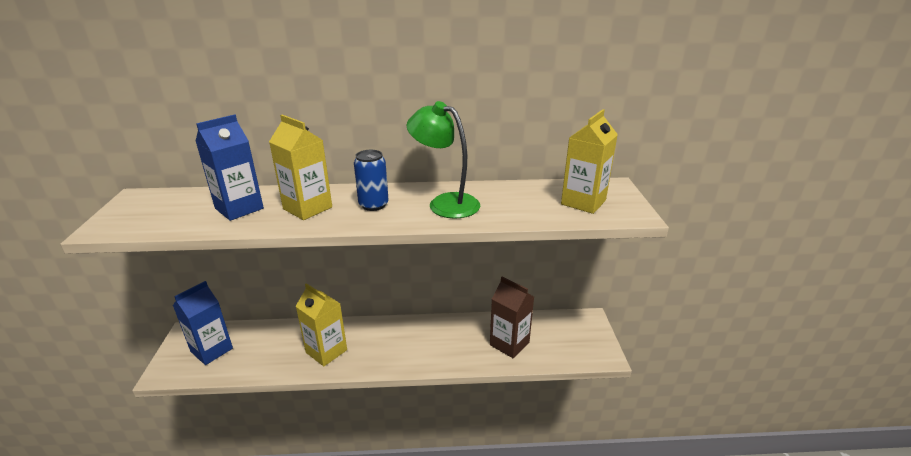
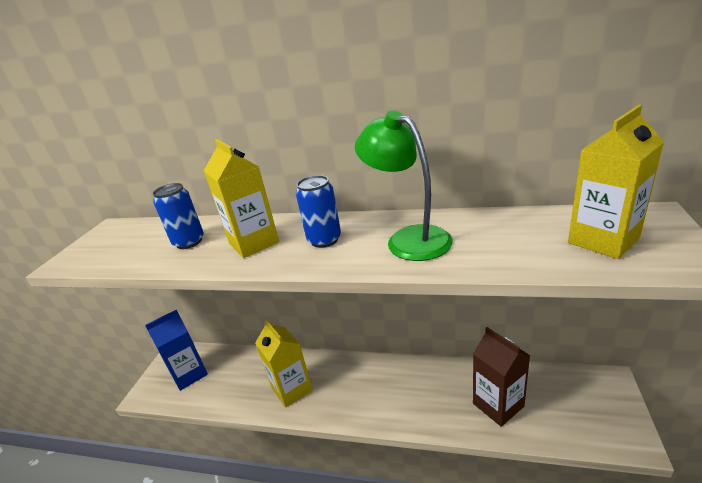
camera: 20 degrees right, 0 degrees up
(239, 208) = (189, 242): blue carton -> blue can

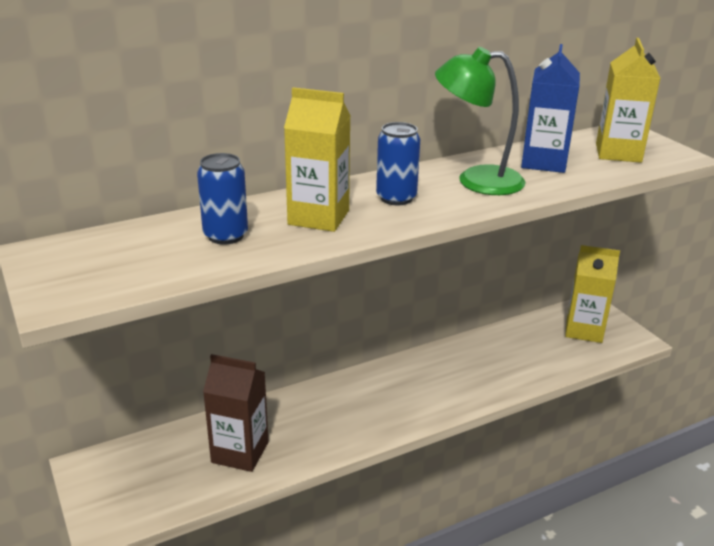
camera: 45 degrees left, 0 degrees up
(189, 374) = (149, 475): blue carton -> blue carton (544, 162)
(292, 389) = (317, 428): yellow carton -> yellow carton (584, 330)
(498, 405) = (529, 356): brown carton -> brown carton (240, 452)

